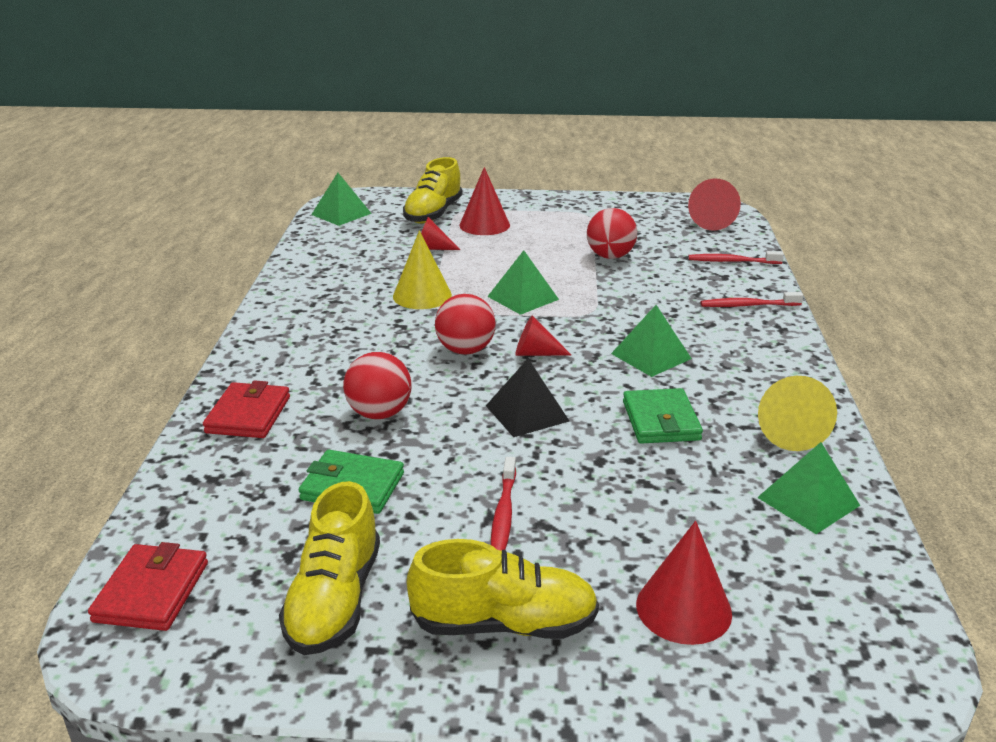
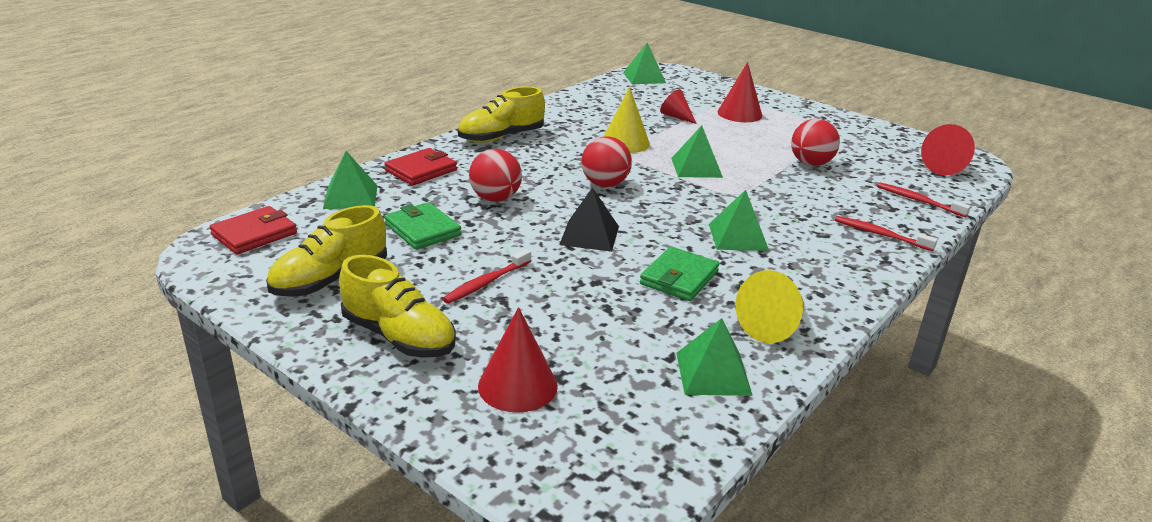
camera: 35 degrees right, 0 degrees up
(208, 485) = (351, 197): none -> green pyramid
(433, 214) = (711, 96): yellow shoe -> yellow shoe (501, 137)
(535, 353) = (651, 203): red cone -> none

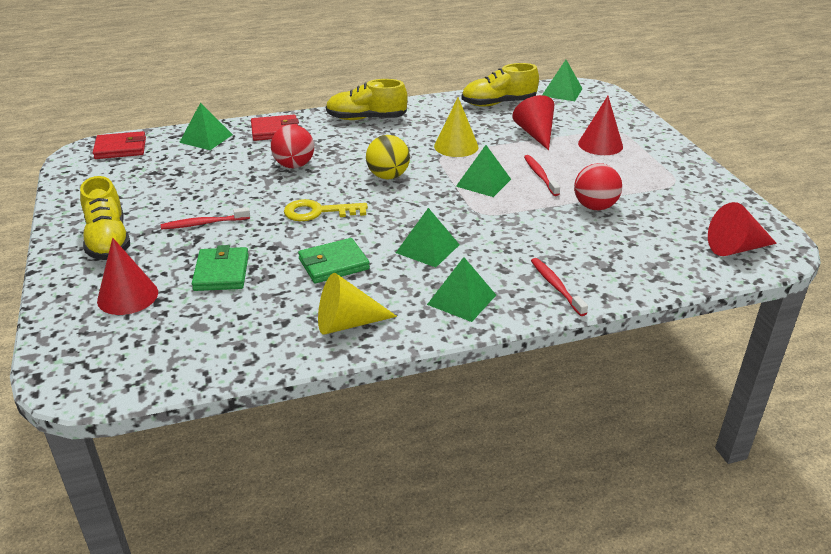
camera: 35 degrees right, 5 degrees up
(330, 280) = (121, 192): yellow shoe -> yellow shoe (498, 103)
(422, 230) = (216, 174): green wallet -> green wallet (221, 272)
(589, 235) = (318, 212): black pyramid -> yellow key
(605, 184) = (388, 176): red ball -> yellow ball
(676, 116) = (535, 134): red cone -> red cone, size x1.51
(713, 373) = (253, 338): green pyramid -> green pyramid (462, 299)
(918, 201) = (646, 269): red toothbrush -> red toothbrush (540, 175)

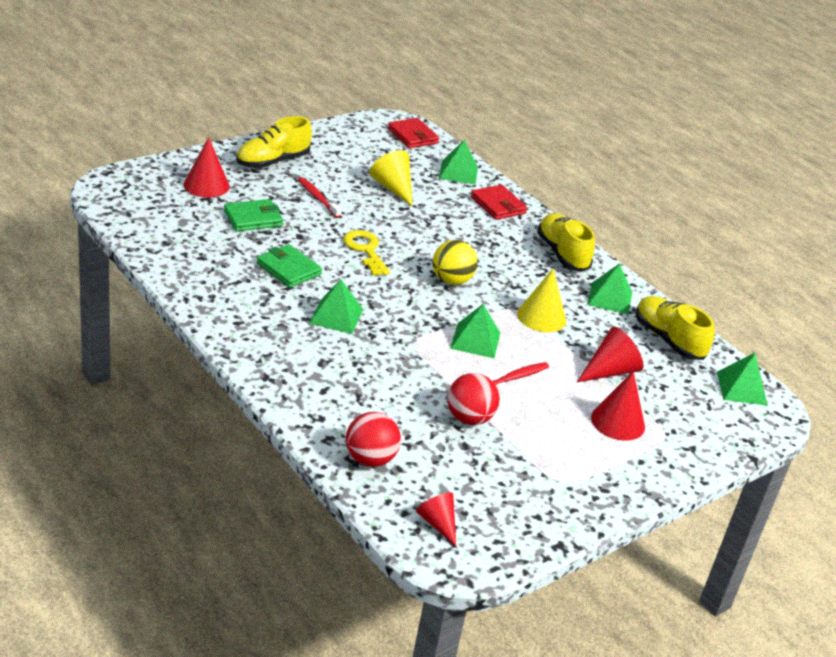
camera: 65 degrees right, 0 degrees up
(294, 165) = (439, 226): red ball -> red ball (370, 459)
(347, 323) = (210, 286): yellow cone -> yellow cone (393, 188)
(462, 299) = (266, 341): green pyramid -> green pyramid (610, 298)
(556, 286) = (309, 395): red toothbrush -> none
(735, 248) = (437, 523): red cone -> red cone, size x0.66

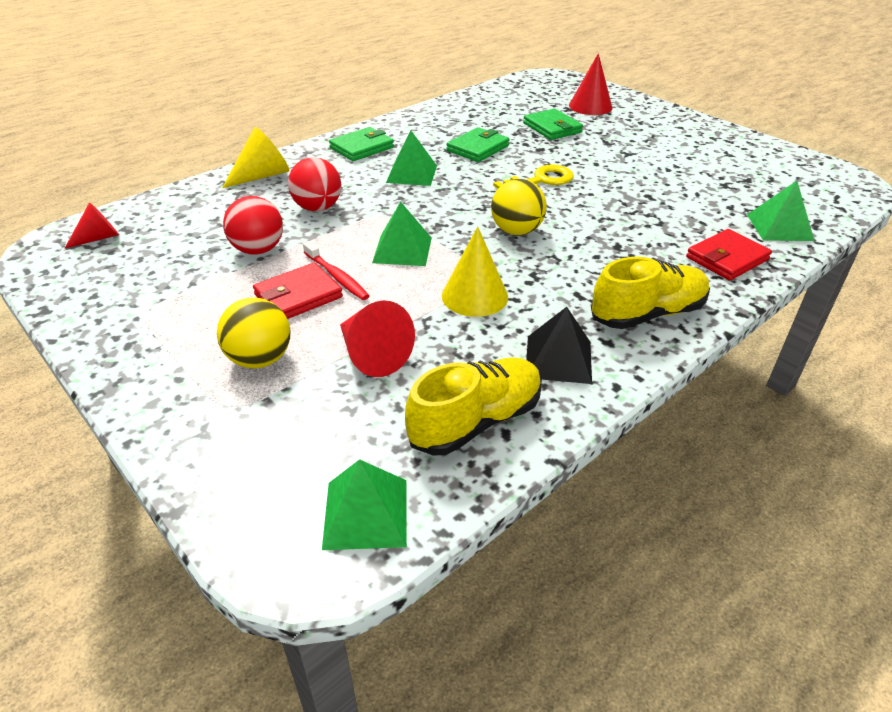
camera: 90 degrees right, 5 degrees up
(266, 339) = (362, 148): none -> green wallet
(272, 162) = (666, 127): yellow shoe -> none
(317, 198) = (620, 151): red toothbrush -> none
(370, 459) = (194, 202): red ball -> red ball (318, 208)
(393, 188) = (688, 188): yellow cone -> yellow cone (262, 176)
(413, 136) = (831, 194): red wallet -> red wallet (298, 296)
(610, 298) = (558, 359): green pyramid -> black pyramid
(618, 422) = (260, 359): red cone -> yellow ball

